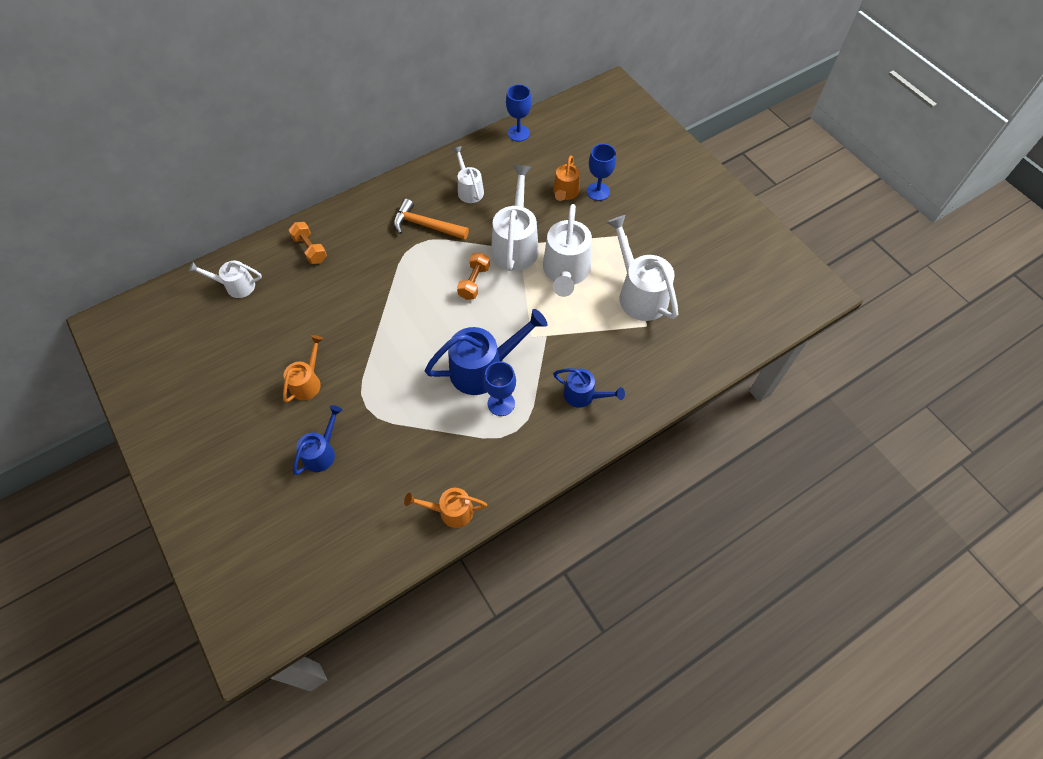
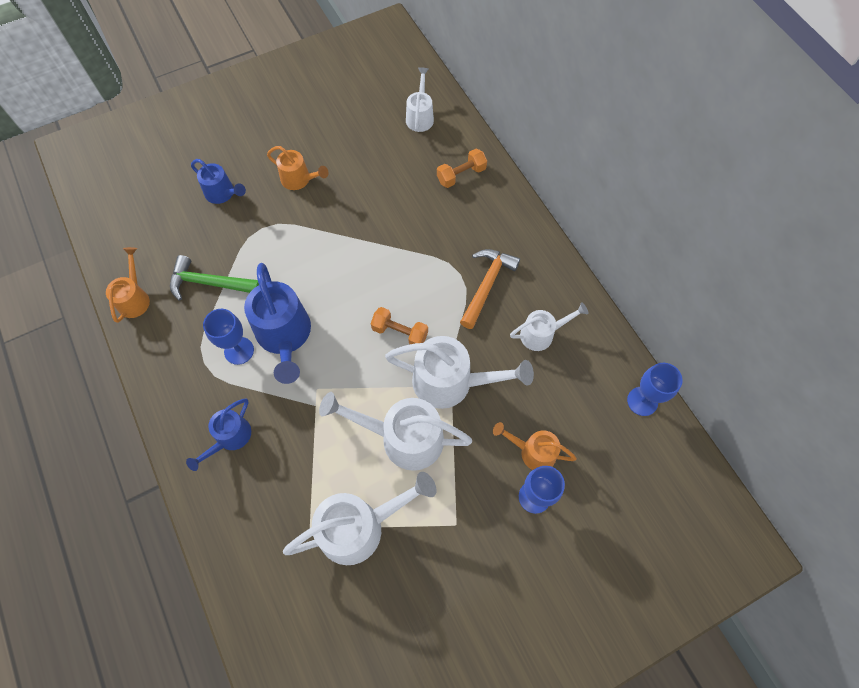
camera: 95 degrees right, 5 degrees up
(431, 443) = (210, 283): none -> green hammer

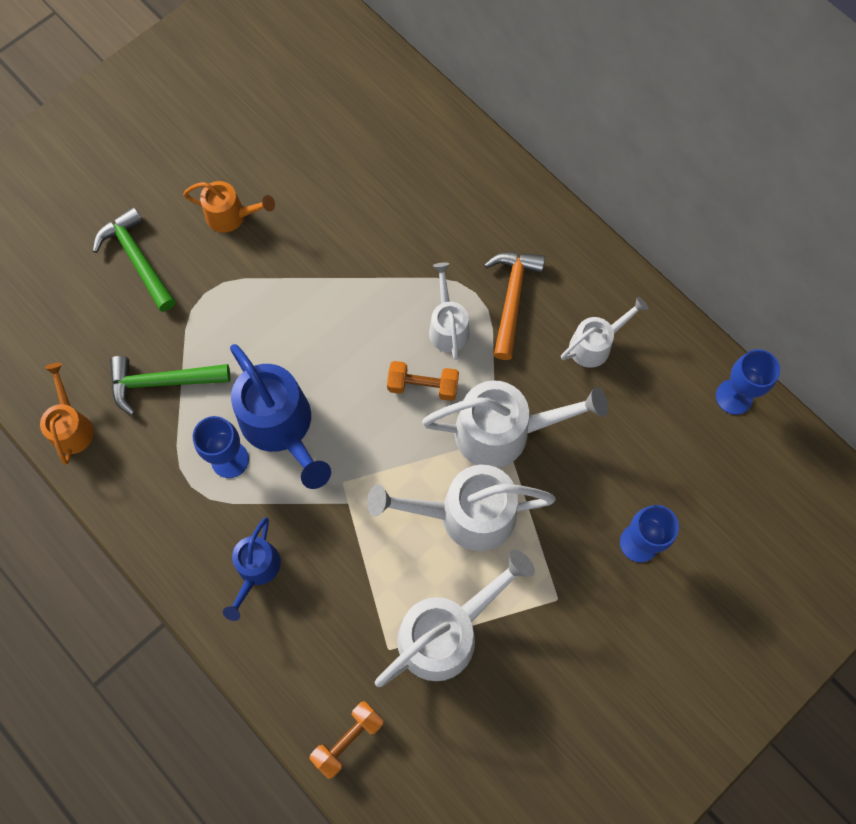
camera: 15 degrees left, 5 degrees up
(223, 194) = (137, 259): blue watering can -> green hammer
(420, 116) = (362, 91): white watering can -> white watering can (448, 326)
(461, 175) = (438, 160): orange dumbbell -> orange dumbbell (348, 739)
(532, 451) = (622, 490): orange watering can -> none

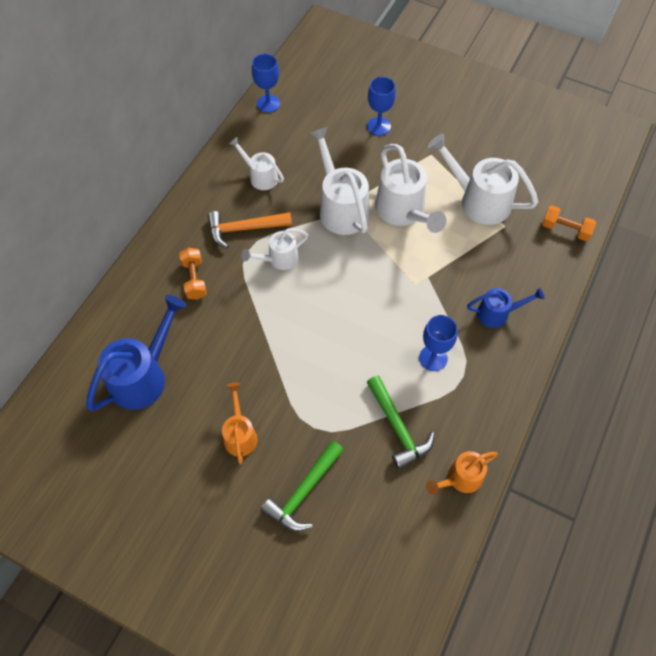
camera: 110 degrees left, 10 degrees down
(281, 428) = (395, 334): blue watering can -> blue watering can (144, 375)
(423, 386) = (328, 260): orange dumbbell -> orange dumbbell (194, 279)

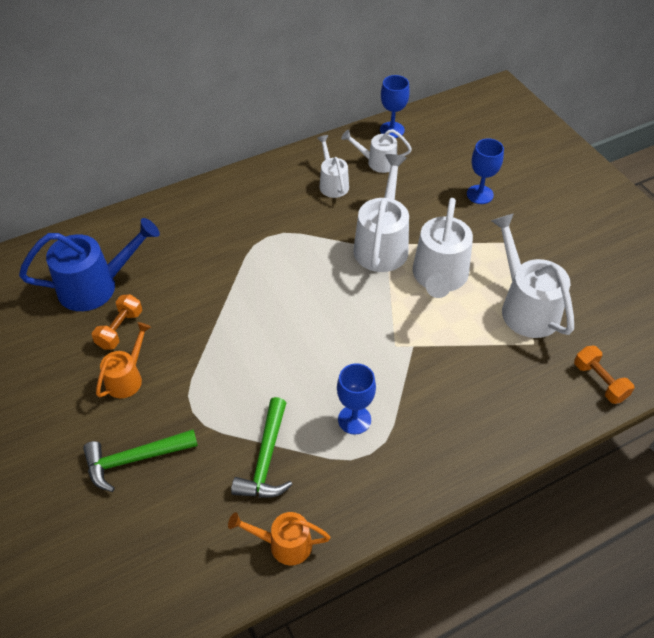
camera: 35 degrees right, 10 degrees down
(194, 279) = (204, 235): orange dumbbell -> orange dumbbell (120, 329)
(244, 229) = (280, 218): orange hammer -> none
(278, 259) = (288, 257): white watering can -> white watering can (377, 162)
(498, 313) = (456, 418): blue watering can -> none

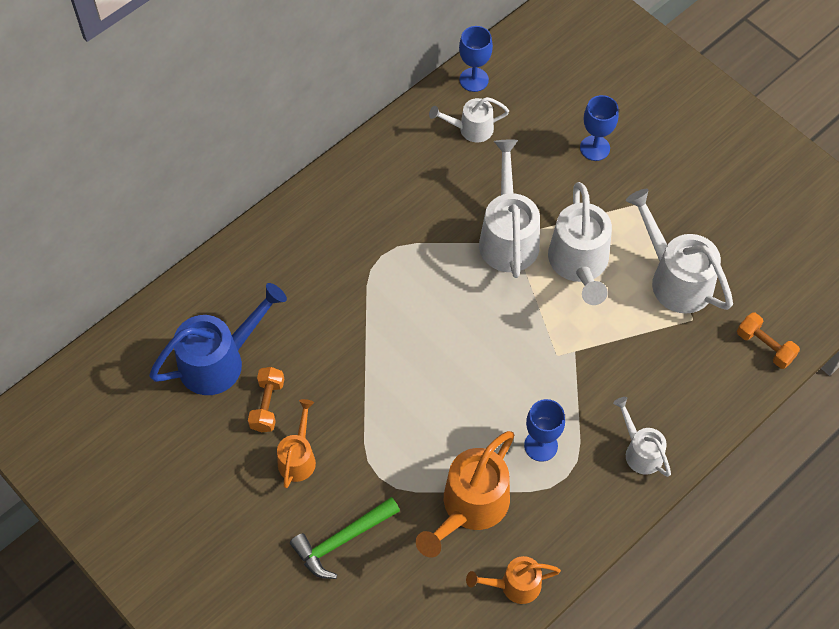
camera: 15 degrees left, 10 degrees up
(266, 459) = (469, 508): green hammer -> orange watering can
(332, 183) = (430, 169): white watering can -> white watering can (640, 451)

